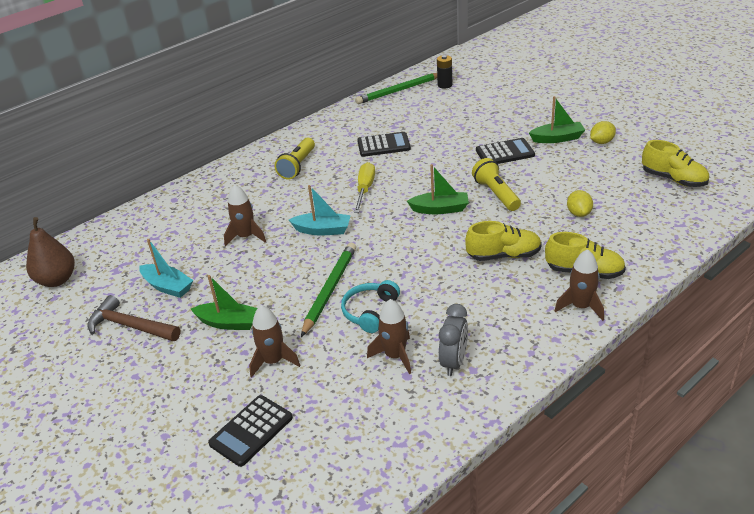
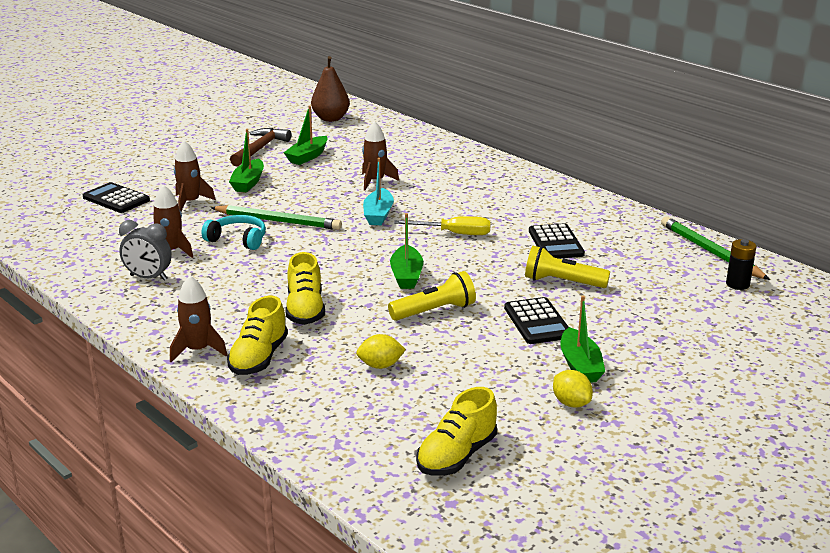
camera: 85 degrees right, 10 degrees down
(167, 286) = (307, 157): turquoise boat -> green boat
(297, 166) = (507, 197): yellow flashlight -> yellow flashlight (562, 282)

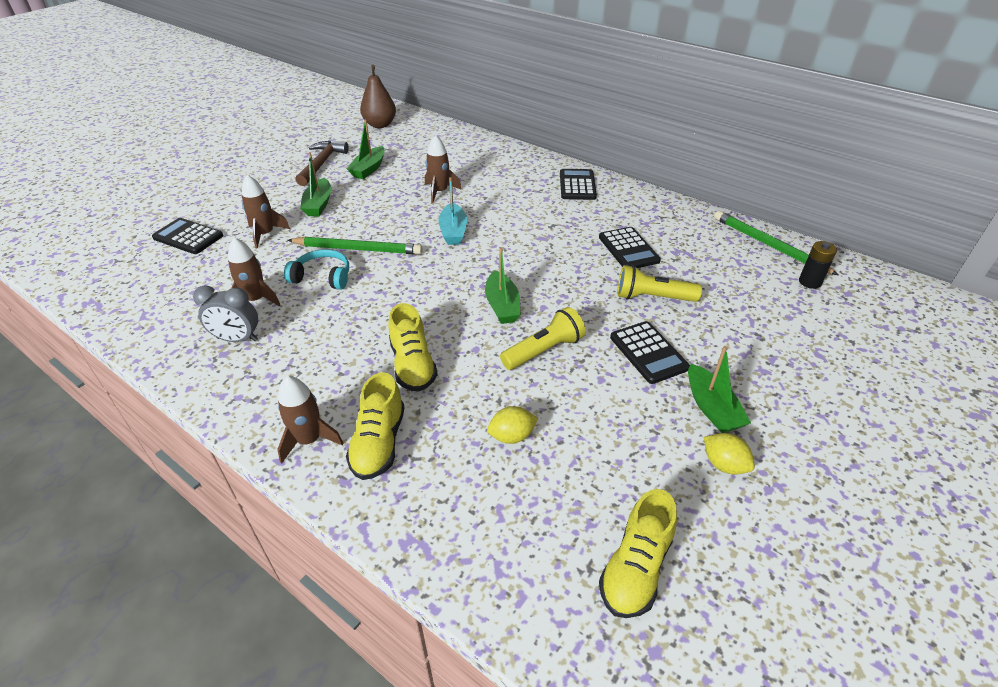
camera: 10 degrees left, 15 degrees up
(454, 234) = (531, 247): yellow screwdriver -> none
(525, 186) = (577, 185): none -> black calculator

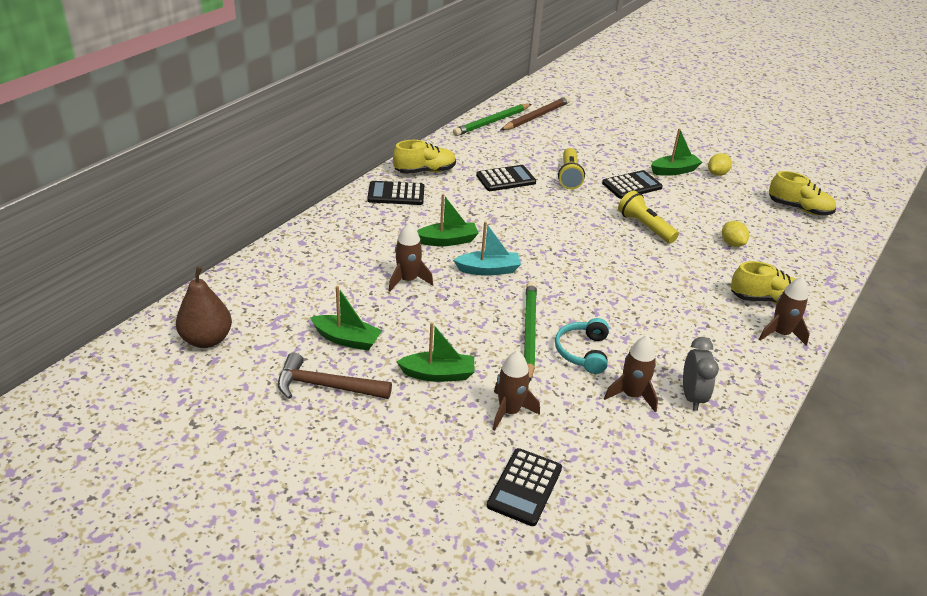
camera: 95 degrees left, 5 degrees down
(412, 365) = (684, 288): yellow shoe -> yellow shoe (425, 171)
(502, 306) = (598, 244): green boat -> green boat (447, 241)
(809, 282) = (536, 117): black battery -> brown pencil

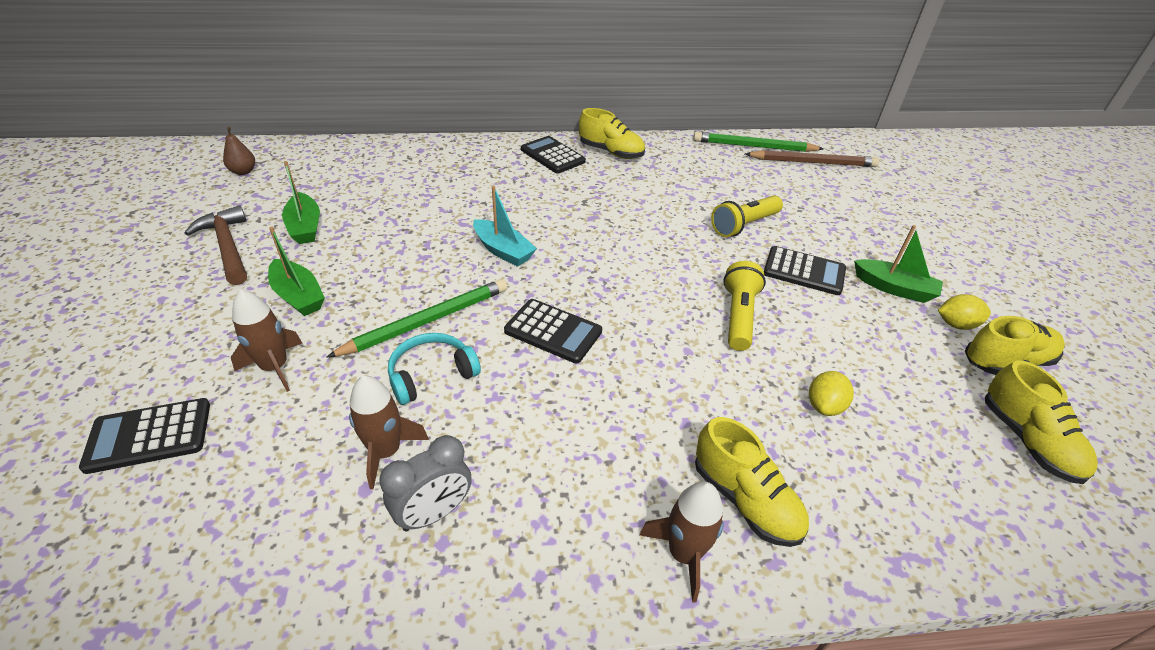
camera: 50 degrees right, 5 degrees up
(207, 340) = (243, 171): brown pear -> brown pear, size x0.58
(408, 280) = (429, 217): brown rocket -> none
(447, 241) = (519, 209): green boat -> none
(506, 179) = (672, 194): black calculator -> black calculator (553, 331)
(752, 179) = (1006, 361): none -> yellow shoe

